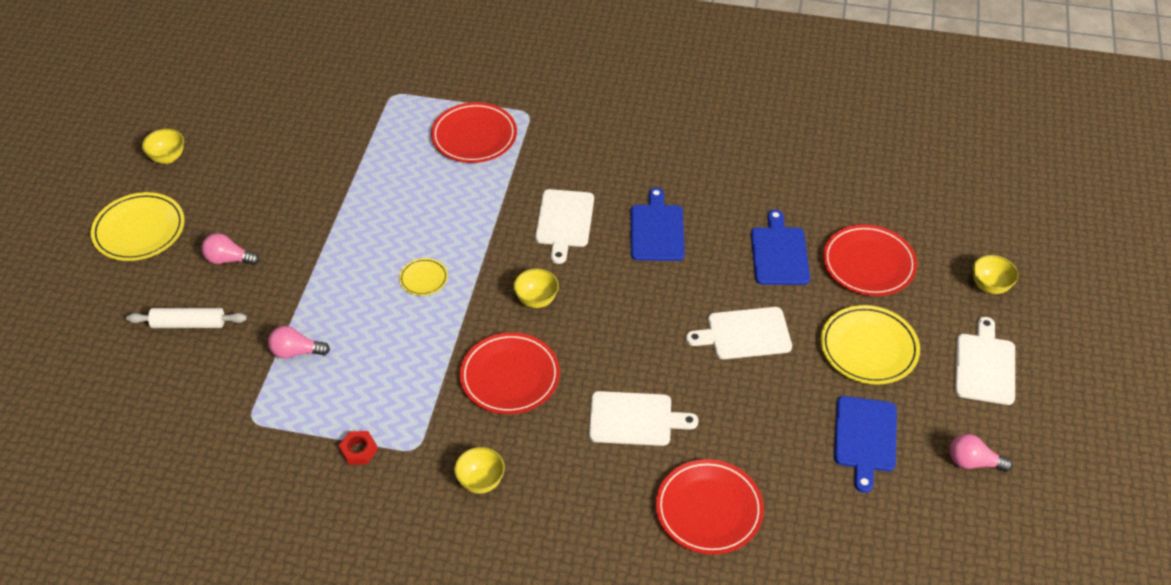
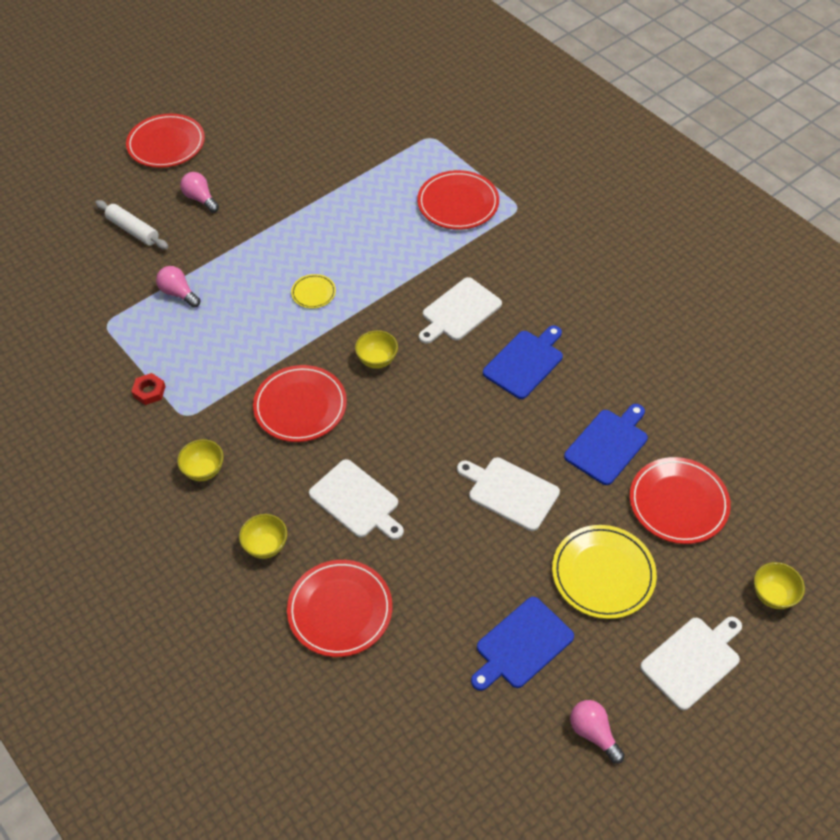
camera: 40 degrees right, 5 degrees up
(139, 230) = (166, 144): yellow plate -> red plate
(168, 158) = (232, 101): yellow bowl -> yellow bowl (266, 546)

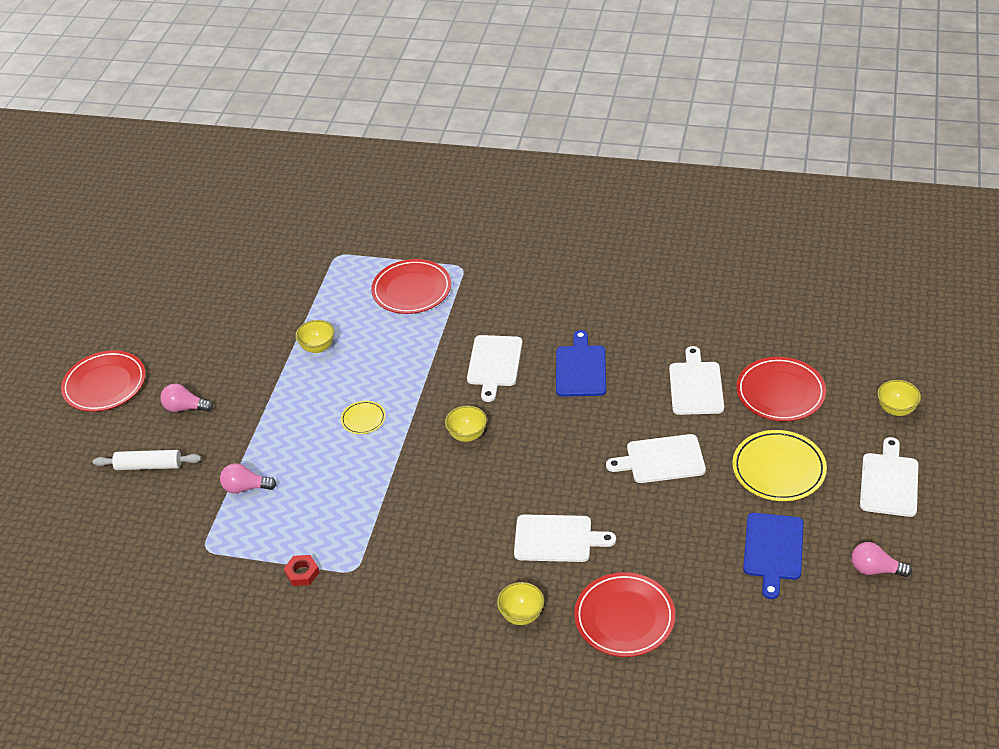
camera: 35 degrees left, 10 degrees down
(204, 470) = (413, 598): yellow bowl -> yellow bowl (318, 347)
(300, 406) = (441, 504): red plate -> none
(608, 444) = (696, 385): blue cutting board -> white cutting board

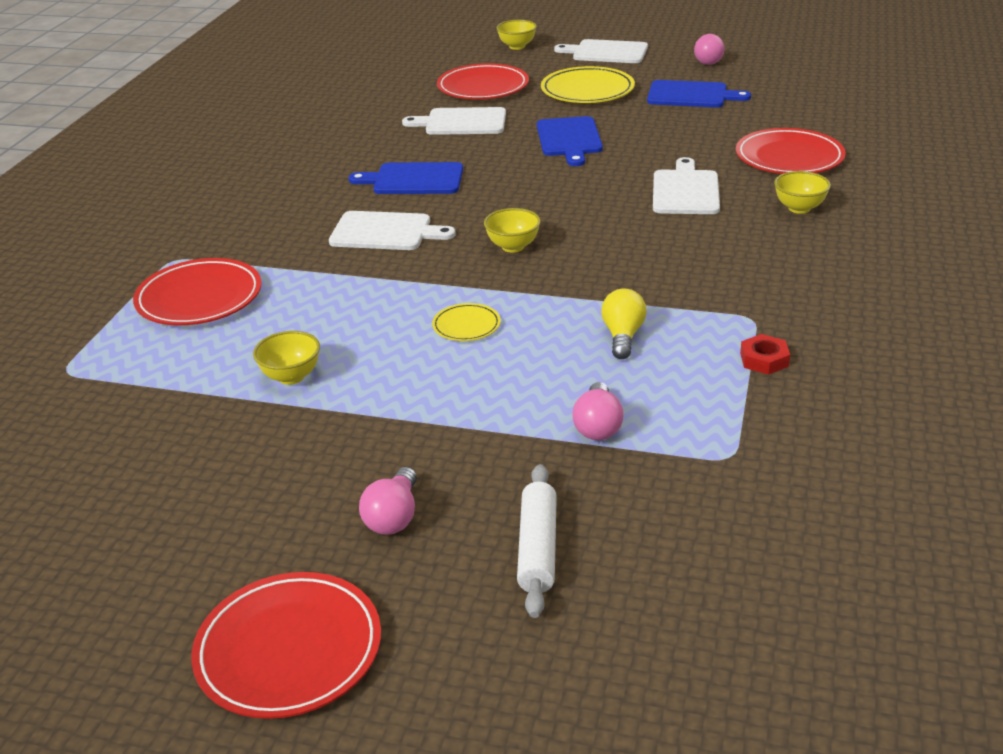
camera: 90 degrees left, 10 degrees down
(340, 498) = (623, 336): none -> yellow light bulb
(661, 459) = (569, 139): white cutting board -> blue cutting board

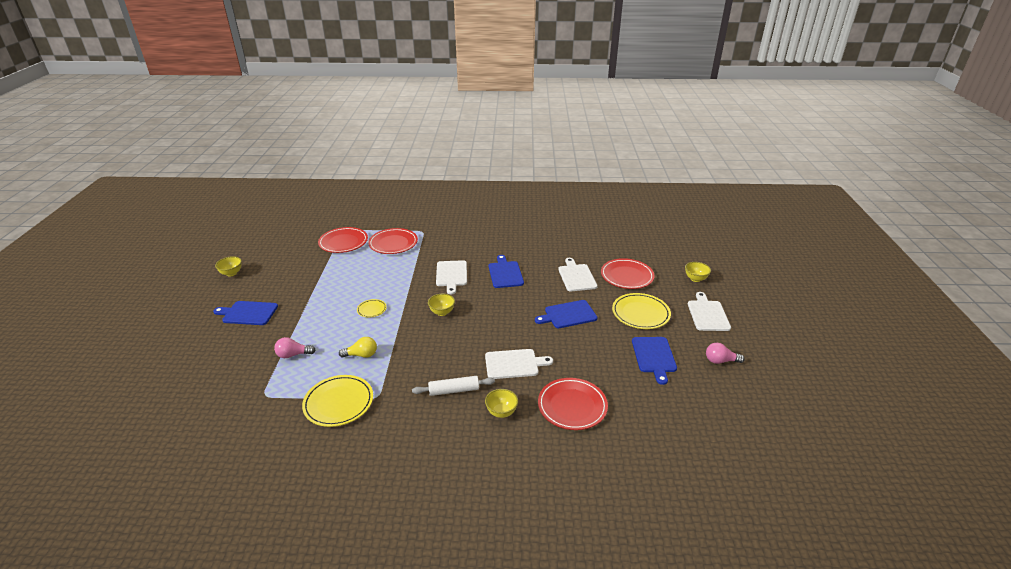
camera: 75 degrees right, 0 degrees up
(289, 649) = (190, 305): red plate -> red plate (343, 242)
(291, 377) = (337, 275): yellow bowl -> yellow bowl (231, 273)
(393, 517) = (248, 313): pink light bulb -> blue cutting board
(538, 548) = (221, 348): white rolling pin -> white rolling pin (454, 390)
(764, 359) = (338, 403): red nut -> yellow plate

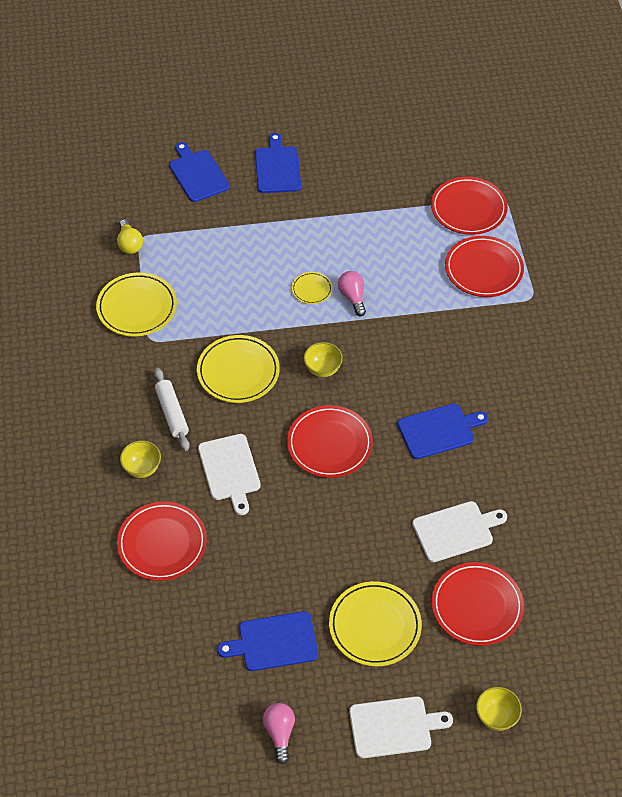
camera: 80 degrees right, 20 degrees up
(231, 273) = (357, 117): yellow bowl -> none
(293, 355) = (209, 239): pink light bulb -> pink light bulb (352, 297)
(361, 355) = (220, 305): yellow light bulb -> yellow light bulb (129, 244)
(428, 351) = (238, 372): none -> yellow plate
(451, 275) = (416, 362): white cutting board -> none
(504, 316) = (329, 444): none -> red plate
(568, 315) = (350, 526): blue cutting board -> blue cutting board (197, 174)

